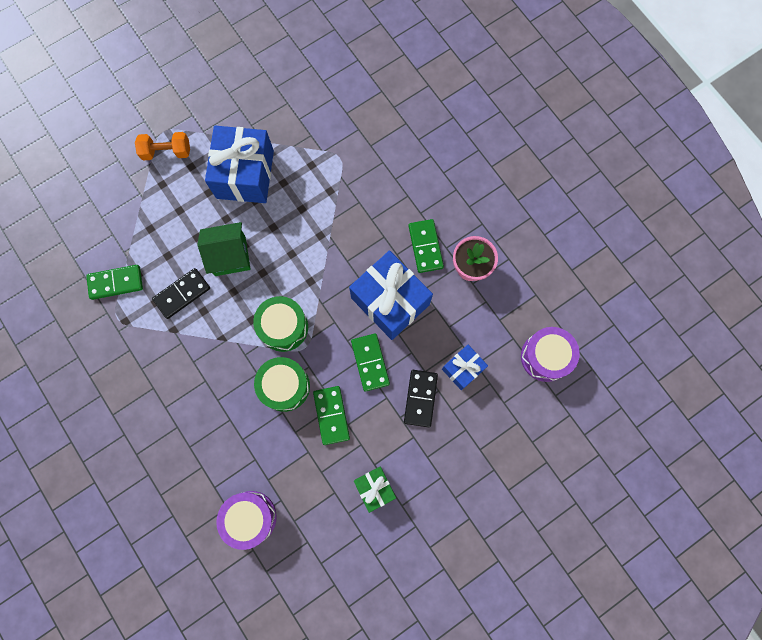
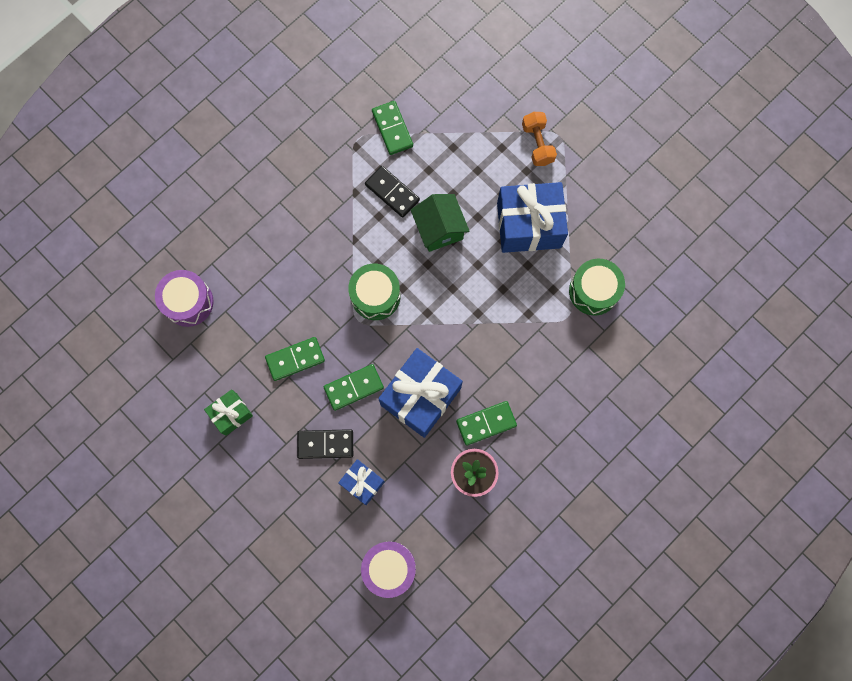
camera: 80 degrees right, 0 degrees up
(285, 386) = (317, 309): green drum -> green drum (593, 291)

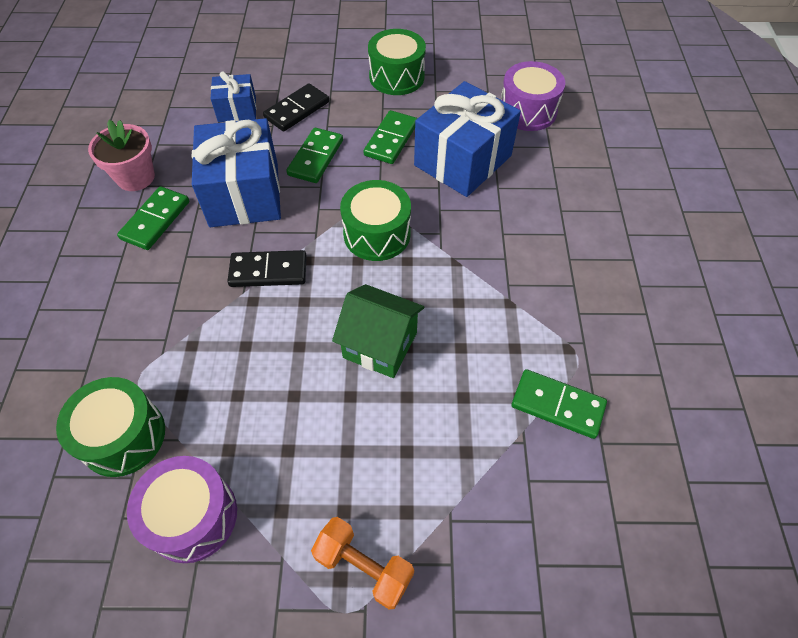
camera: 135 degrees right, 20 degrees down
(231, 414) = (396, 77): green gift -> green drum
(389, 568) = (159, 81): purple drum -> purple drum (192, 516)
(392, 192) = (473, 337): black domino -> black domino (268, 271)
(529, 225) = (276, 442): blue gift -> blue gift (462, 160)

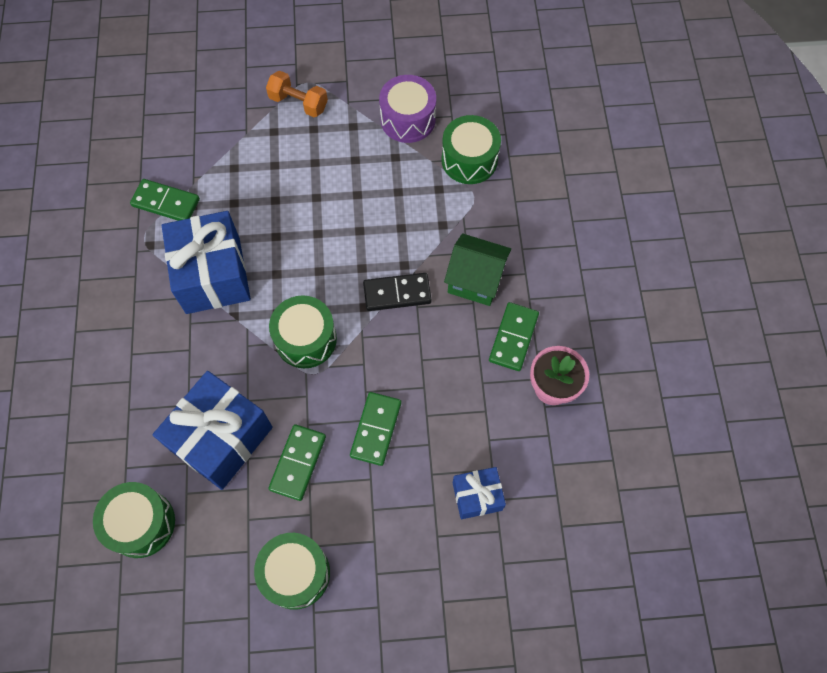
camera: 175 degrees right, 10 degrees up
(244, 194) = (438, 375): blue gift -> blue gift (213, 275)
(297, 110) = (408, 501): black domino -> none
(380, 345) = (296, 236): green house -> green house (475, 280)
(527, 111) = (141, 523): purple drum -> green drum

